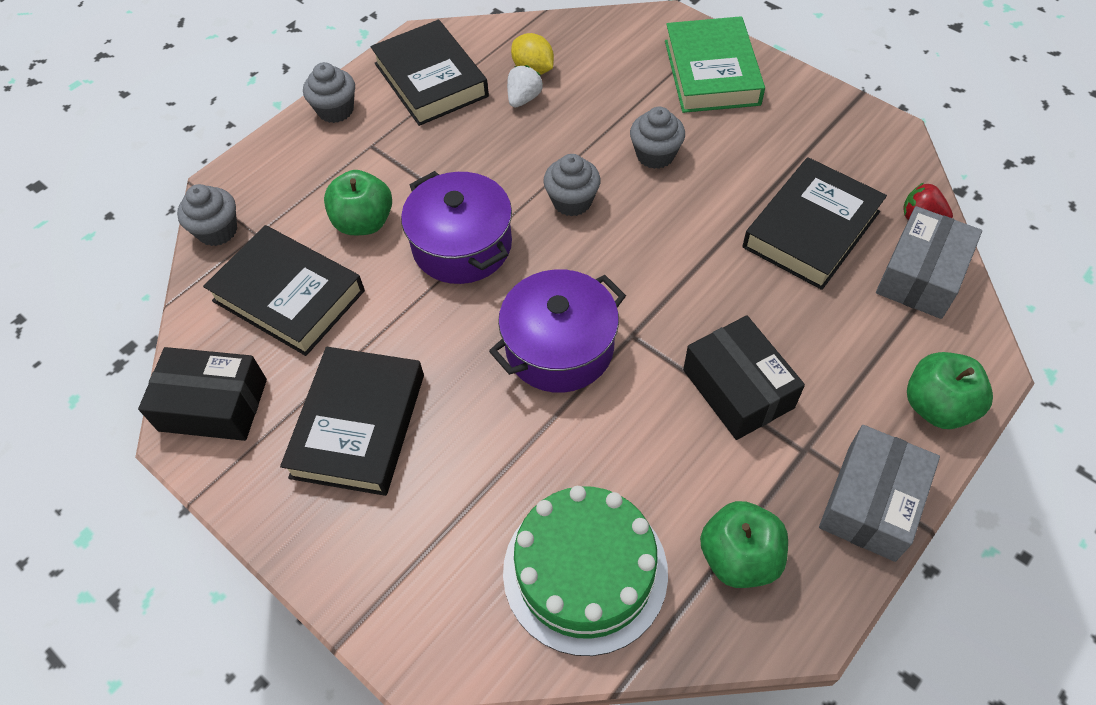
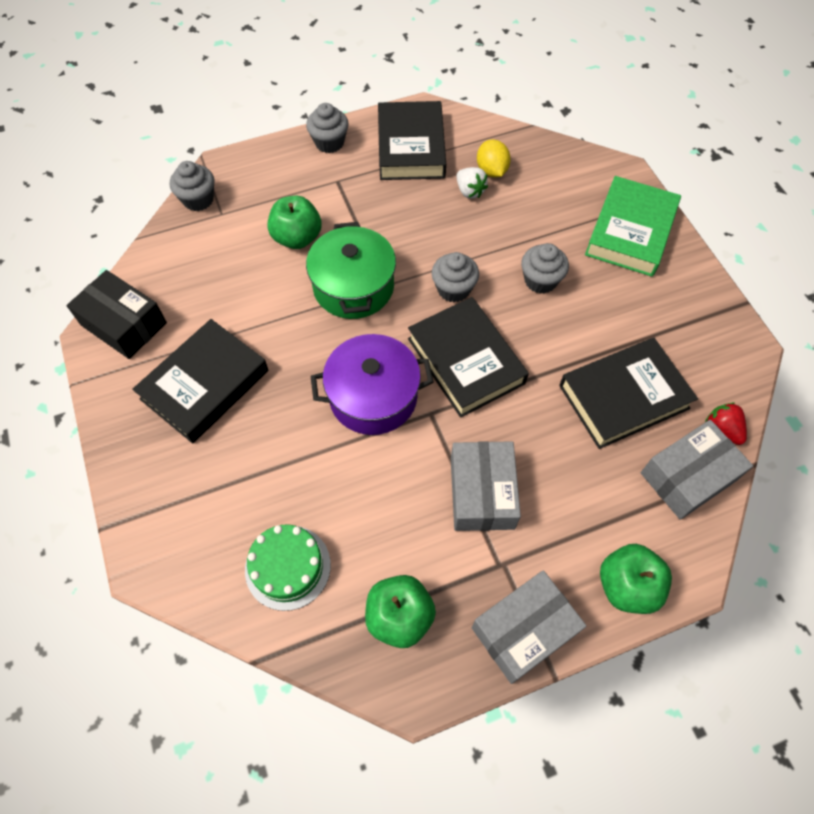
camera: 25 degrees right, 5 degrees up
(288, 296) = (215, 269): black book -> black book (465, 361)
(462, 245) = (353, 287): purple pot -> green pot
(524, 99) = (469, 191): white strawberry -> white strawberry turned 90 degrees clockwise
(585, 571) = (288, 567): green cake -> green cake, size x0.66
(737, 389) = (481, 493): black box -> grey box

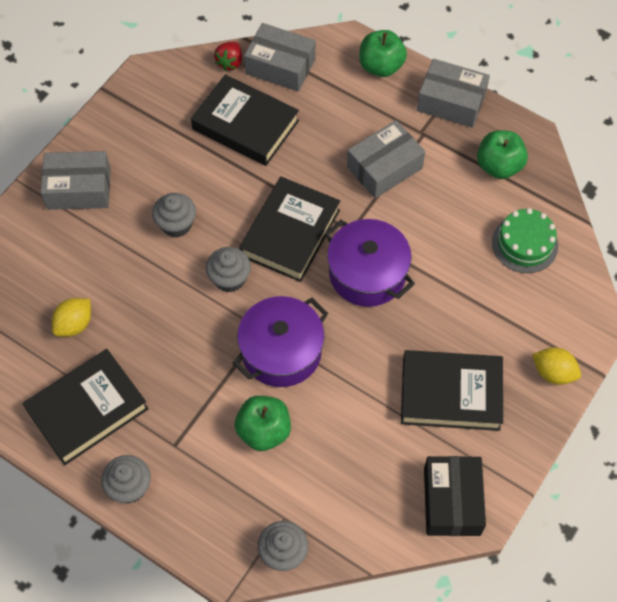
camera: 125 degrees left, 0 degrees up
(143, 484) = (553, 373): none -> yellow lemon
(353, 287) = (281, 351): green pot -> purple pot
(469, 191) = (112, 328): white strawberry -> none
(630, 231) = (79, 188): green book -> grey box

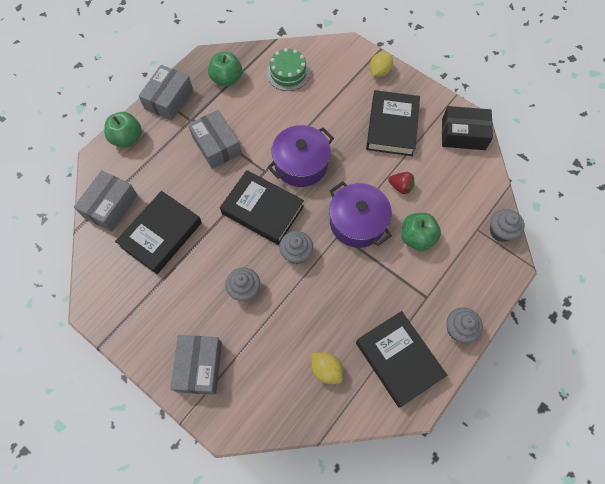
camera: 85 degrees left, 5 degrees up
(230, 63) = (97, 242): red strawberry -> red strawberry (400, 187)

